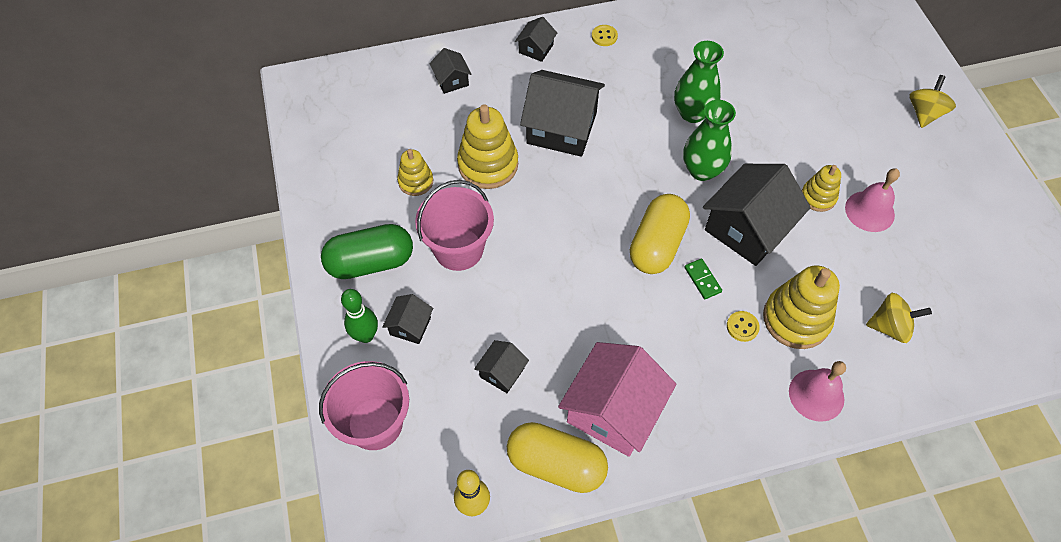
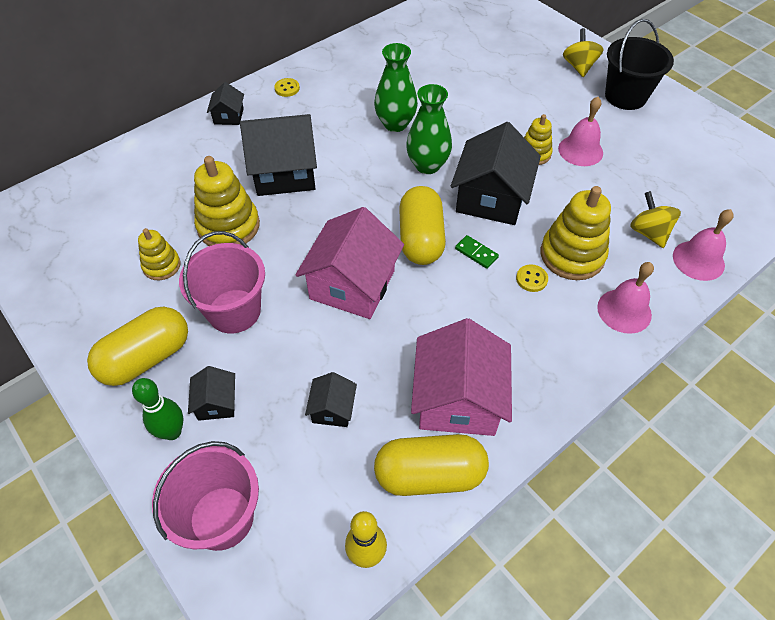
camera: 25 degrees left, 5 degrees down
(370, 262) = (146, 358): green capsule -> yellow capsule
(451, 80) = (158, 166): black house -> none
(572, 265) = (352, 284): none -> pink house
(890, 327) = (648, 232): yellow spinning top -> yellow spinning top turned 90 degrees counterclockwise
(925, 376) = (698, 260): none -> pink bell
(957, 166) = (625, 96): none -> black bucket

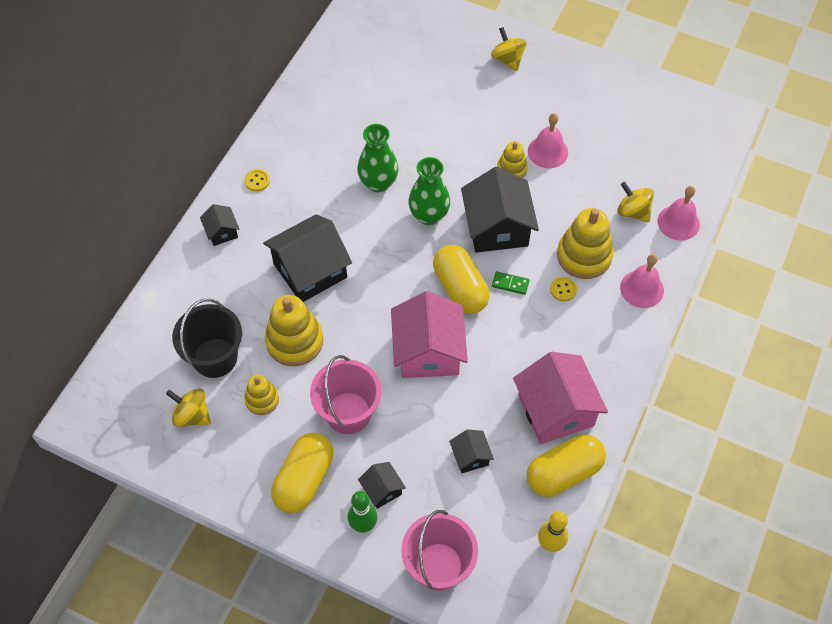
camera: 25 degrees left, 5 degrees up
(89, 254) = (192, 415): none -> yellow spinning top
(625, 96) = (561, 79): black bucket -> black bucket (215, 357)

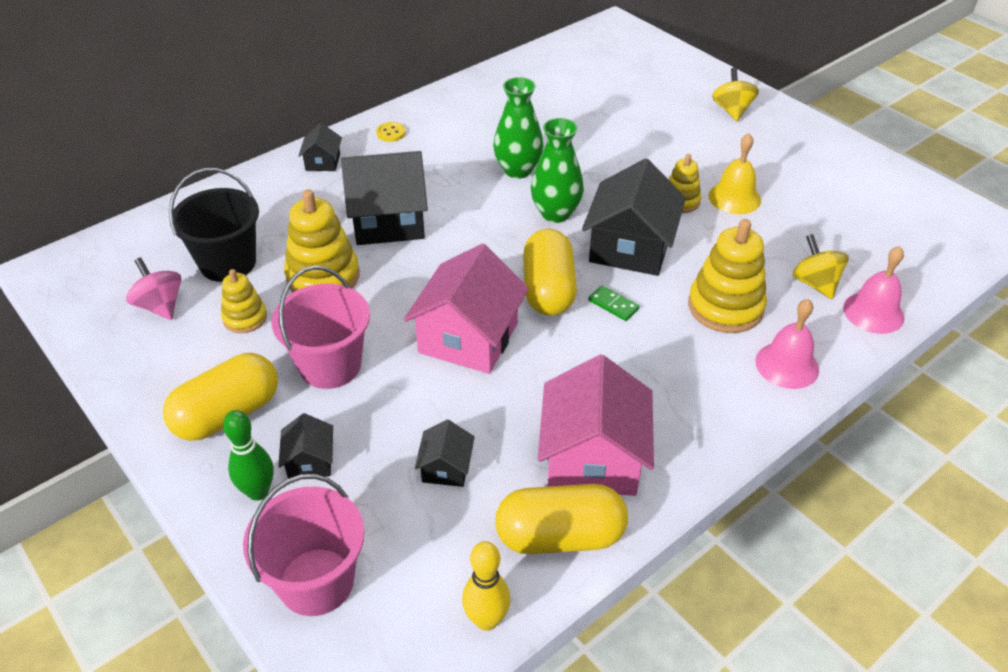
camera: 25 degrees right, 15 degrees down
(192, 415) = (160, 306): yellow spinning top -> pink spinning top
(548, 151) = (734, 198): pink bell -> yellow bell
(563, 289) = (678, 332): yellow button -> none

